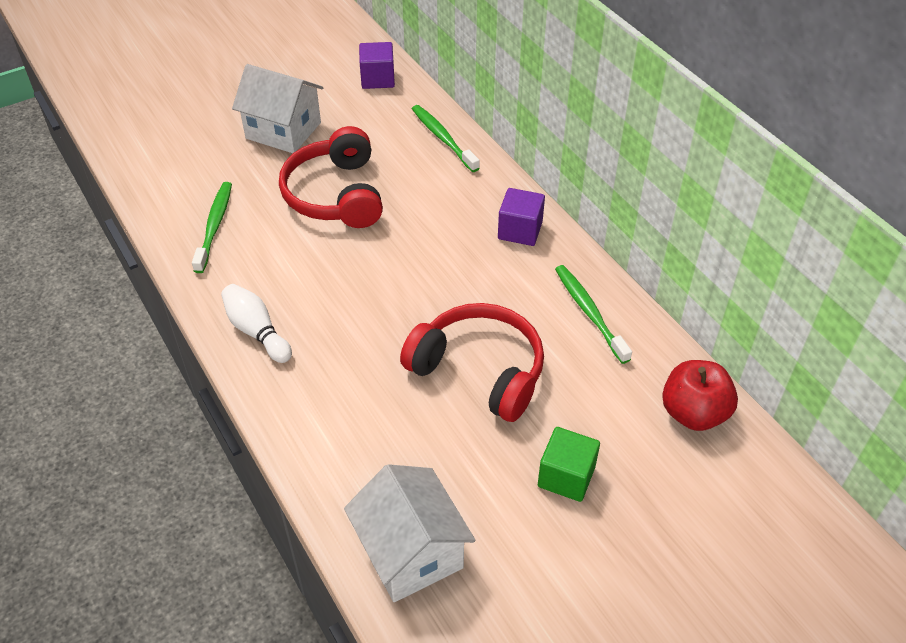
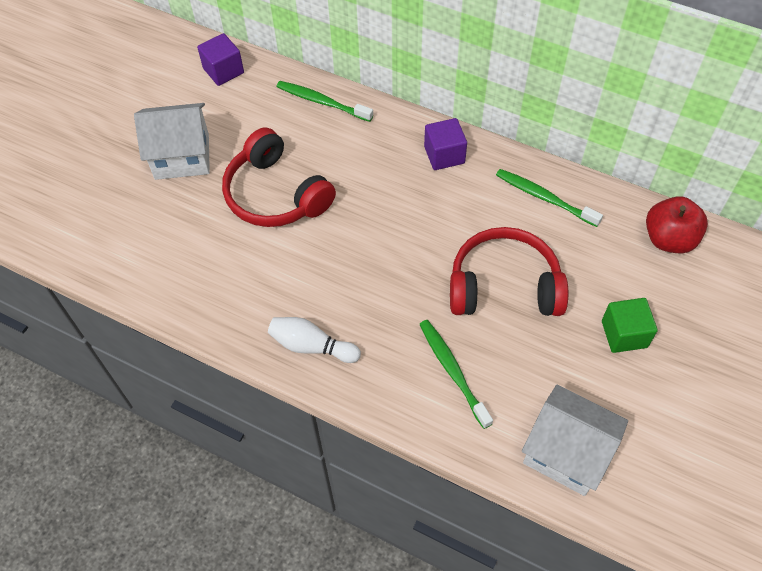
camera: 30 degrees left, 10 degrees up
(214, 226) = (197, 273): green toothbrush -> green toothbrush (453, 371)

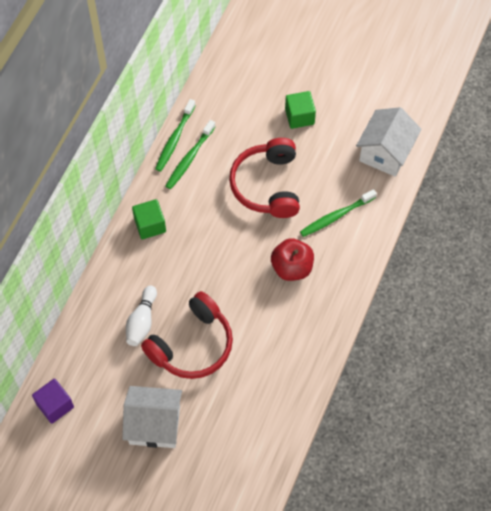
camera: 95 degrees left, 5 degrees up
(182, 156) = (154, 425): white house -> white house turned 75 degrees counterclockwise
(311, 346) = (325, 305): white bowling pin -> white bowling pin (142, 321)
(322, 102) = (93, 319): green toothbrush -> green toothbrush (175, 139)
(444, 155) = (150, 225): purple cube -> green cube
(669, 239) = (222, 85): red apple -> red apple (292, 268)

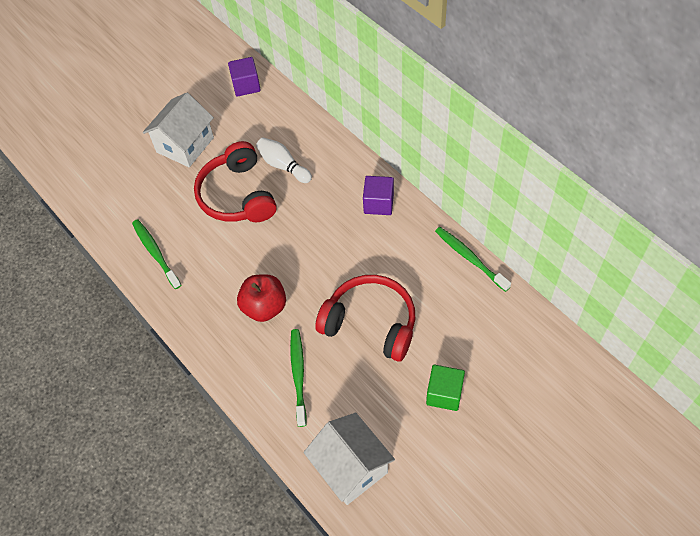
camera: 120 degrees right, 5 degrees down
(150, 225) = (378, 203): green cube -> purple cube
(189, 158) = (439, 263): green toothbrush -> green toothbrush (156, 253)

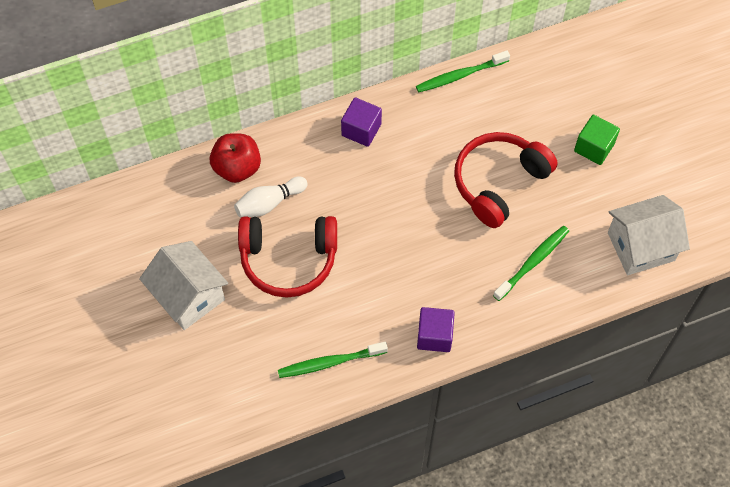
camera: 75 degrees left, 5 degrees up
(246, 85) = (130, 208): purple cube -> purple cube (434, 336)
(264, 307) = (443, 271): red apple -> red apple (237, 168)
(298, 375) = (532, 262): green toothbrush -> green toothbrush turned 120 degrees clockwise

